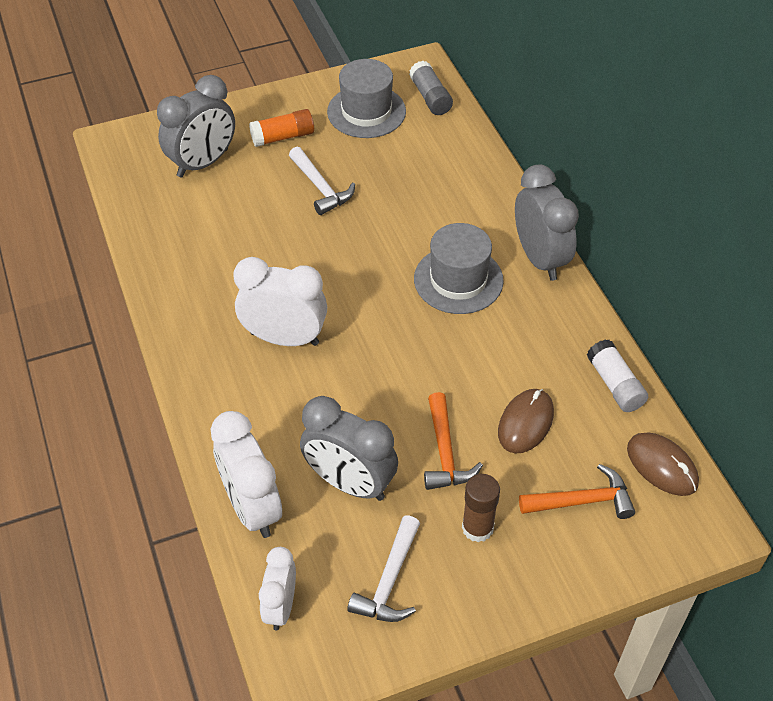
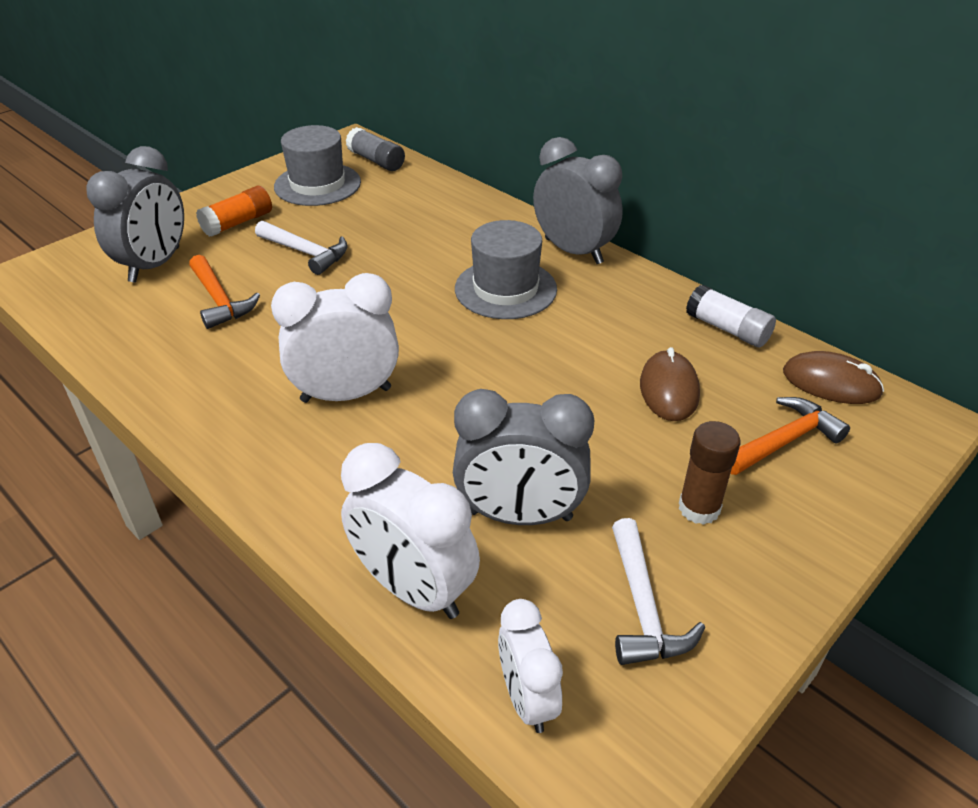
camera: 25 degrees left, 10 degrees down
(445, 453) = (606, 446): orange hammer -> orange hammer (220, 300)

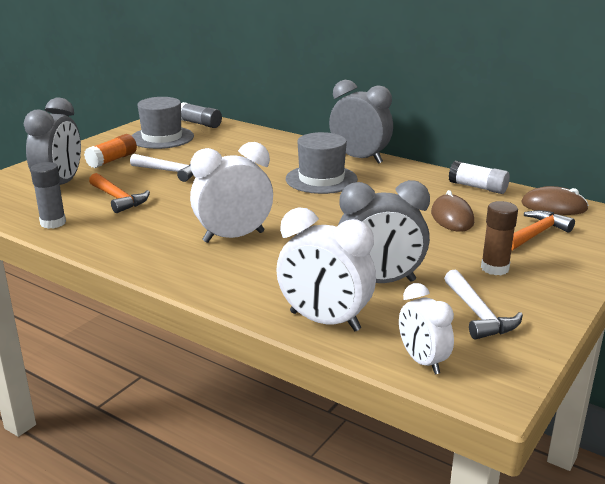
camera: 10 degrees left, 15 degrees down
(120, 339) = (53, 223): none -> grey glue stick

